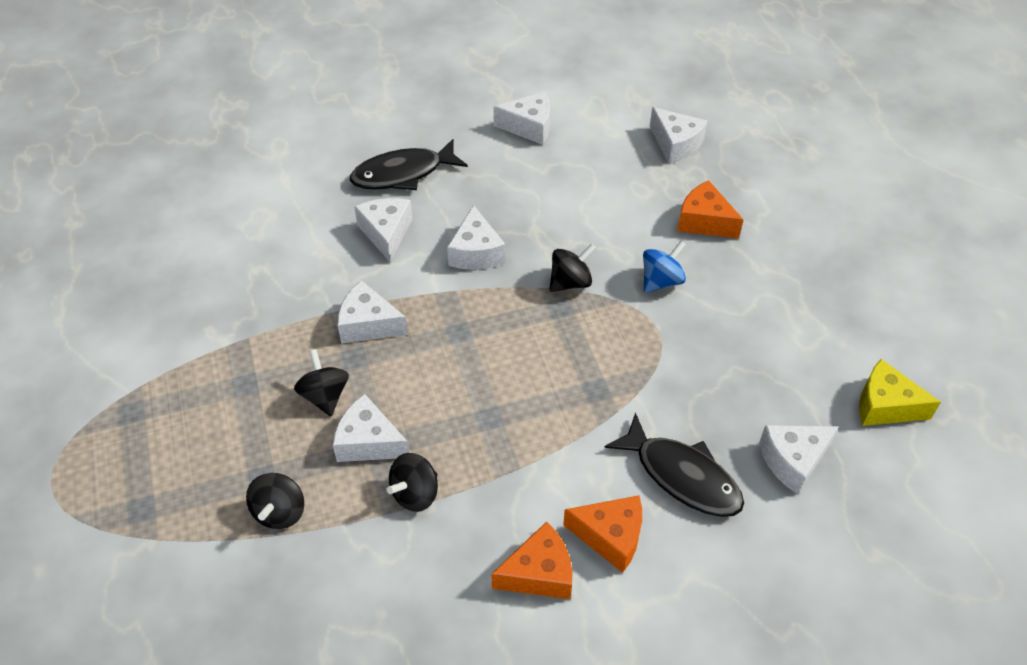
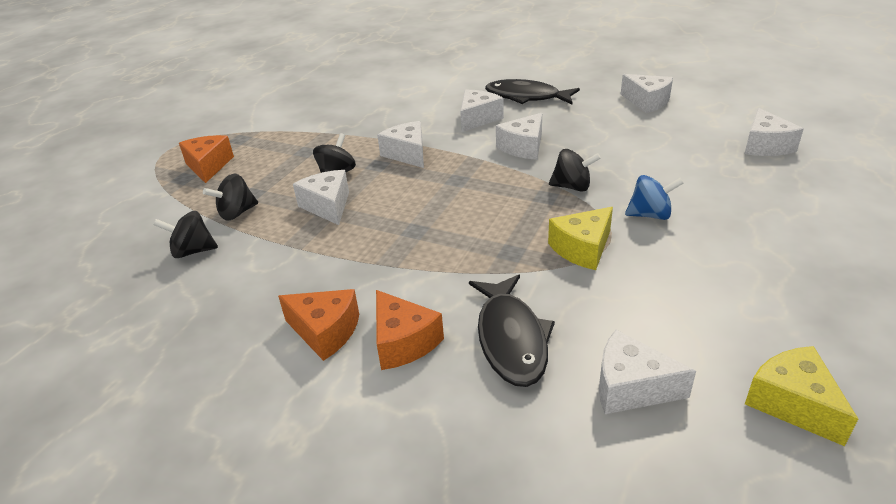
camera: 45 degrees right, 15 degrees down
(415, 493) = (316, 244): black spinning top -> black spinning top (193, 251)
(646, 351) = (582, 249): none -> yellow cheese
(704, 221) = (737, 196): orange cheese -> orange cheese (208, 166)

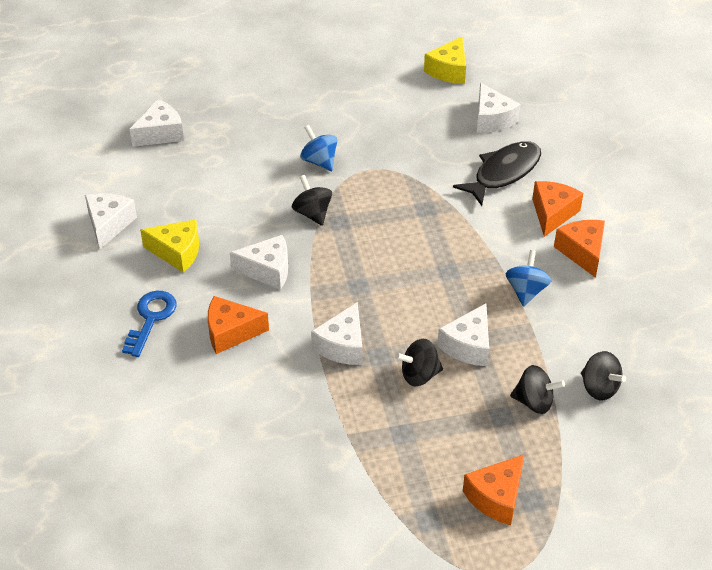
camera: 130 degrees left, 10 degrees up
(334, 264) = (526, 291): none -> blue spinning top
(478, 119) = (231, 332): white cheese -> orange cheese
(526, 97) = (151, 318): black fish -> blue key
(582, 249) = (390, 178): yellow cheese -> yellow cheese (177, 252)

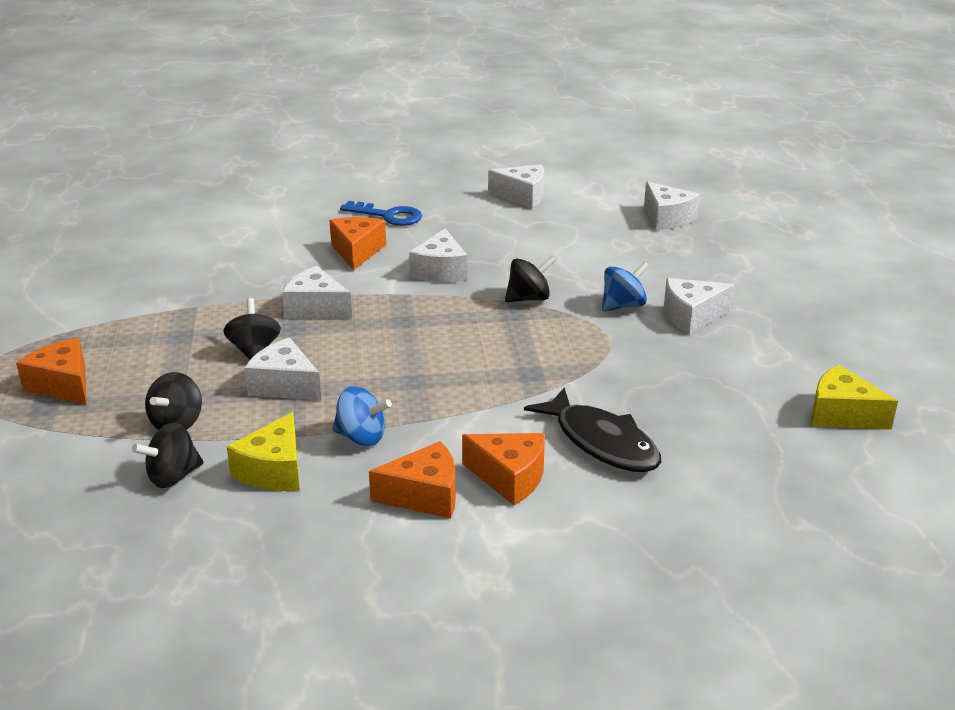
camera: 95 degrees right, 15 degrees down
(177, 252) = (477, 227): yellow cheese -> yellow cheese (274, 470)
(492, 119) = (727, 444): white cheese -> white cheese (691, 316)

